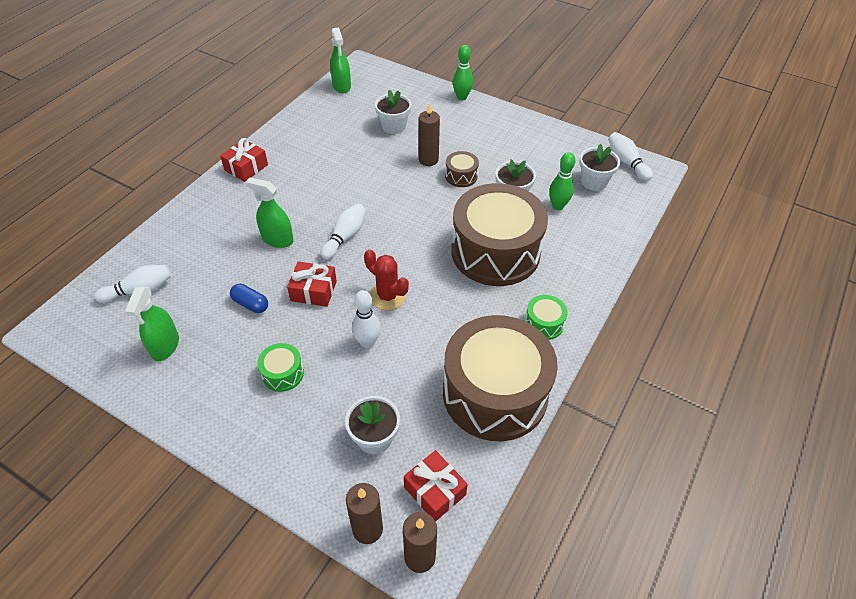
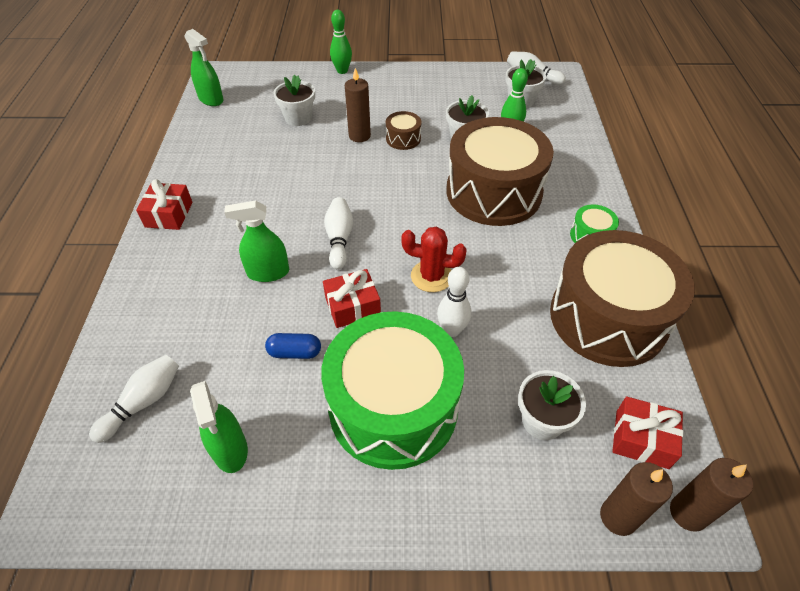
camera: 30 degrees left, 0 degrees up
(283, 373) = (393, 407): green drum -> green drum, size x2.49

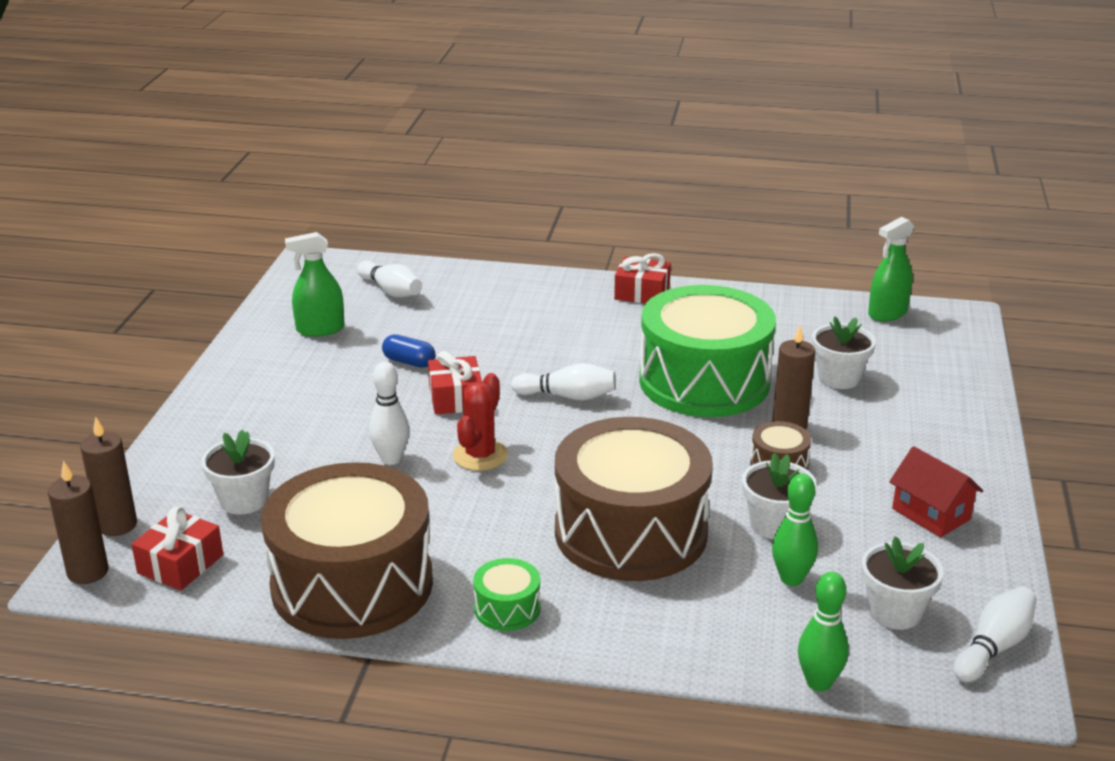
camera: 100 degrees right, 20 degrees down
(268, 272) = (527, 350): green spray bottle -> none
(295, 352) = (409, 362): blue capsule -> blue capsule turned 75 degrees counterclockwise
(342, 71) = (984, 423): green bowling pin -> green bowling pin (819, 683)
(393, 407) = (314, 412): green drum -> green drum (704, 381)
(435, 89) = (931, 514): none -> red house

